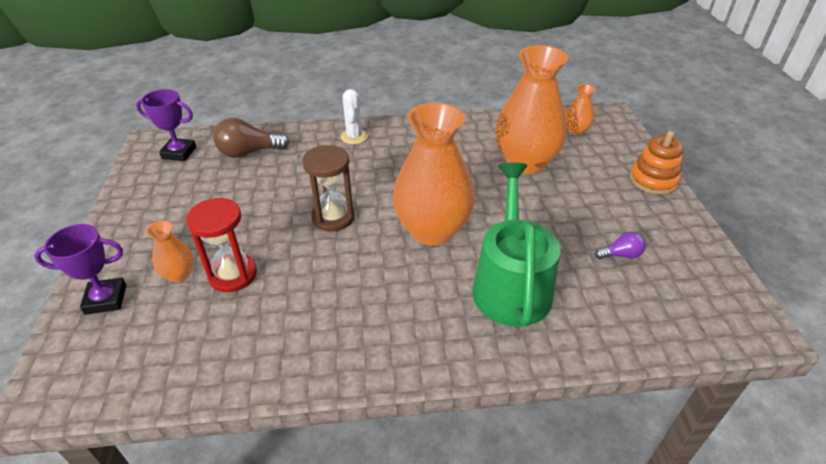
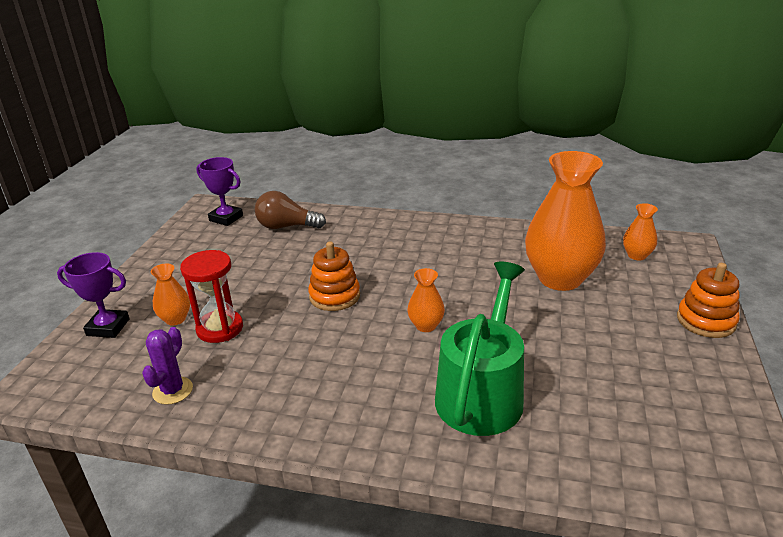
camera: 20 degrees right, 10 degrees down
(216, 353) = (172, 391): none -> purple cactus
(333, 217) = (334, 296): brown hourglass -> orange stacking toy
(354, 137) = (391, 227): white cactus -> none
(432, 230) = (426, 326): orange vase -> orange vase, size x0.44
(620, 255) = (624, 389): purple light bulb -> none

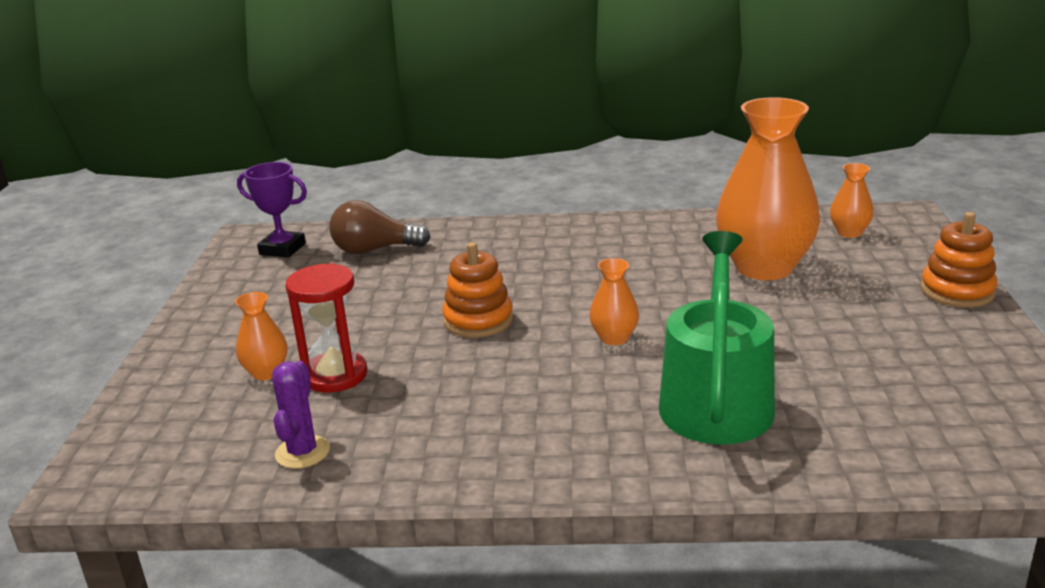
camera: 10 degrees left, 5 degrees down
(108, 327) = (171, 394): purple trophy -> none

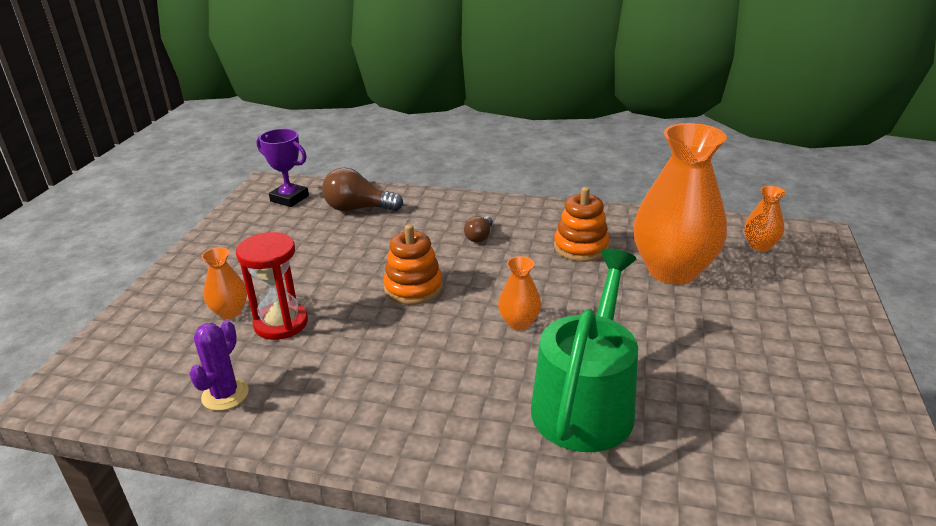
camera: 10 degrees right, 5 degrees up
(534, 261) = (479, 237): none -> brown light bulb
(957, 291) = (843, 321): orange stacking toy -> orange stacking toy (581, 247)

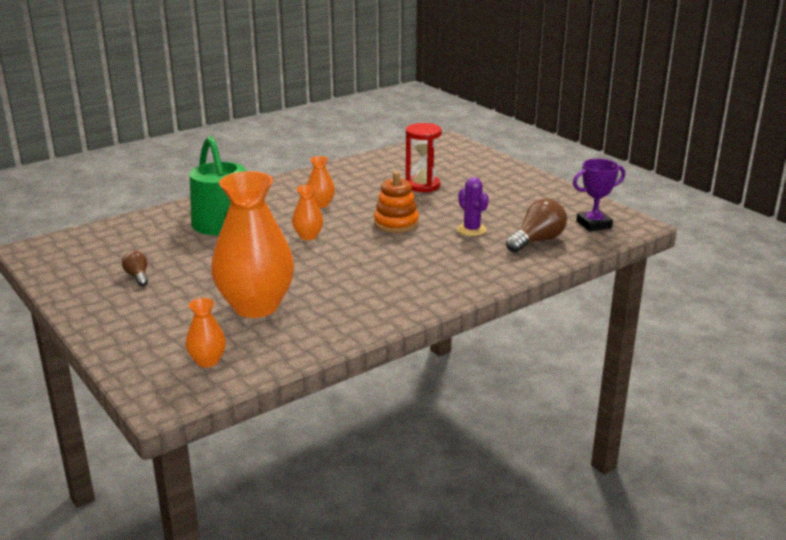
camera: 130 degrees right, 5 degrees down
(225, 395) = (384, 164): purple cactus -> purple cactus (471, 230)
(230, 312) = (456, 178): orange vase -> orange vase (321, 204)
(479, 237) = (421, 264): brown light bulb -> brown light bulb (138, 276)
(581, 247) = (342, 291): orange stacking toy -> none

